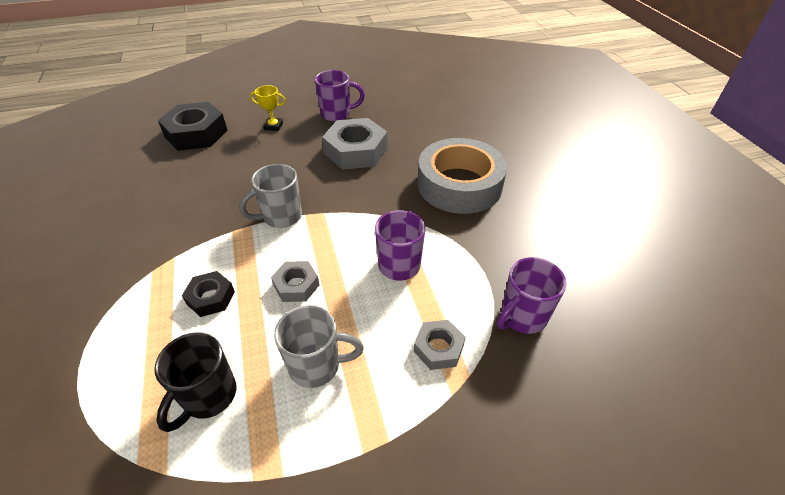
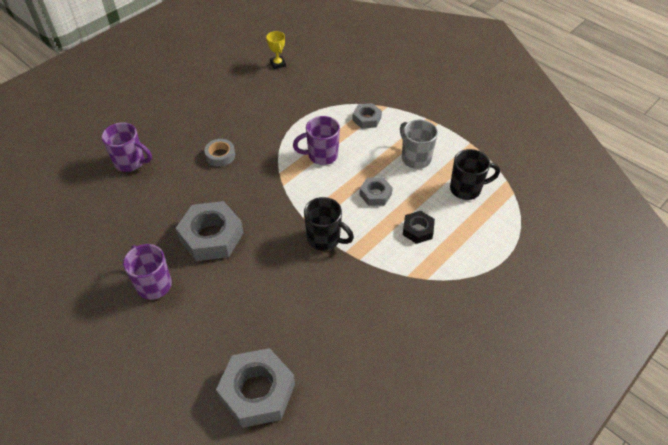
camera: 120 degrees left, 5 degrees up
(196, 133) = (257, 392): black nut -> grey nut
(273, 126) = (205, 326): yellow trophy -> yellow trophy (278, 64)
(281, 217) = (325, 239): grey mug -> black mug
(459, 185) = (220, 155): grey tape -> grey tape, size x0.42
(522, 317) = (322, 96): purple mug -> purple mug (131, 162)

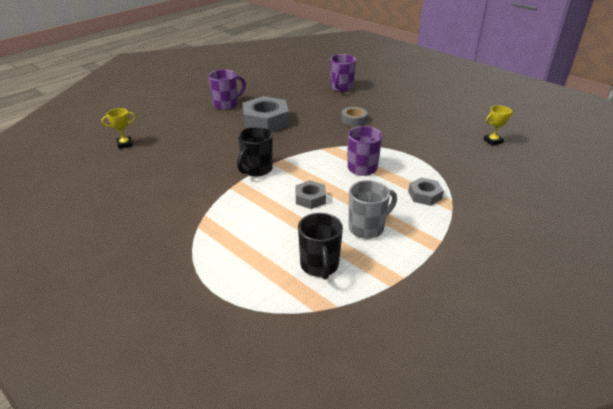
camera: 90 degrees right, 15 degrees down
(257, 392) = (125, 144): grey nut -> yellow trophy
(418, 230) = (260, 224): black nut -> none

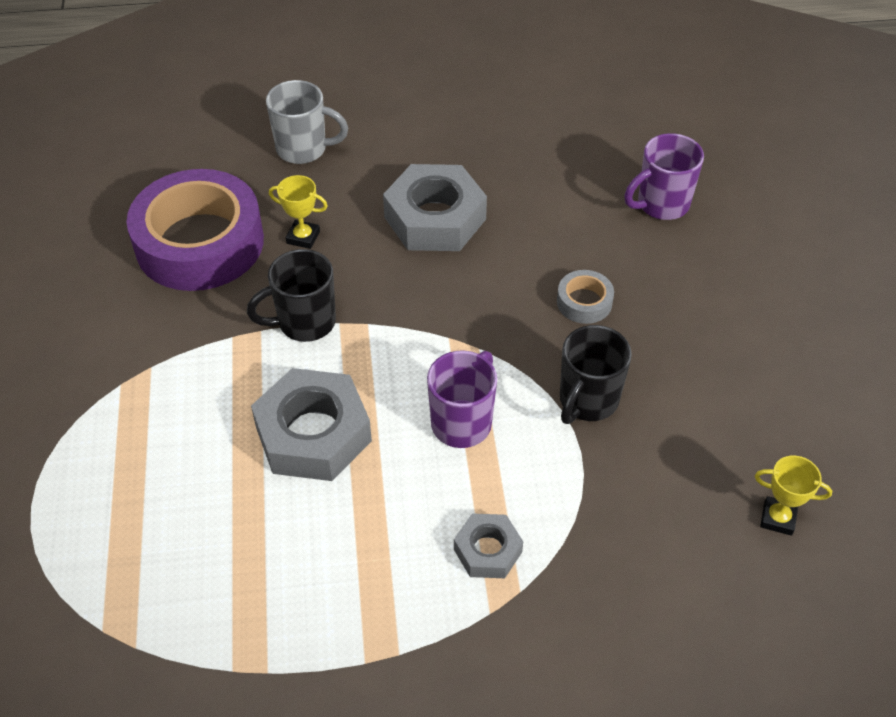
camera: 40 degrees right, 15 degrees up
(125, 144) = (189, 153): yellow trophy -> yellow trophy (303, 237)
(171, 167) = (200, 243): none -> purple tape
(226, 104) = (417, 140): purple mug -> none
(310, 198) = (313, 434): grey nut -> grey nut, size x1.86
(319, 266) = (187, 566): black mug -> black mug (587, 401)
(367, 228) = (325, 549): grey mug -> grey mug (303, 149)

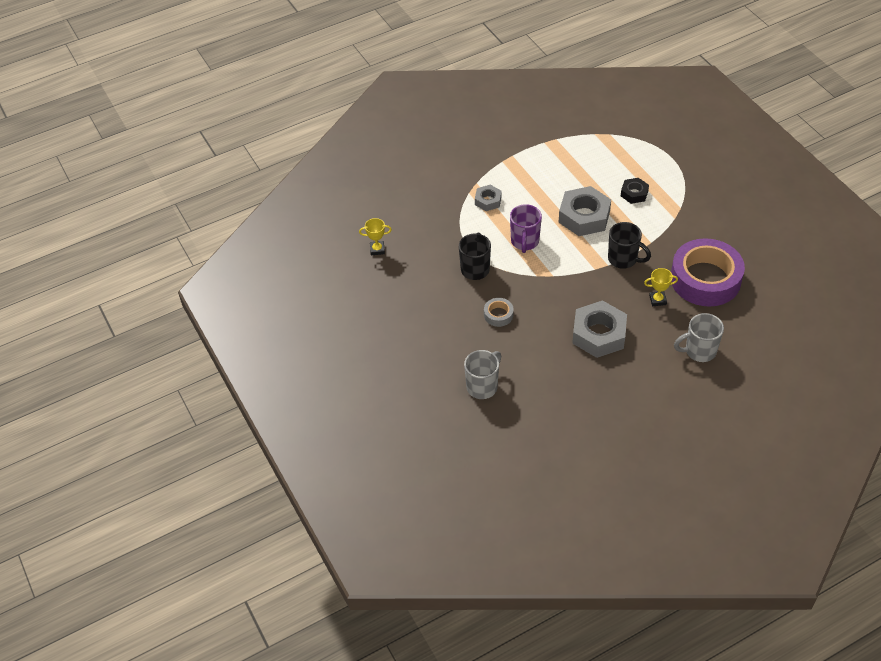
camera: 160 degrees right, 0 degrees up
(178, 448) = (634, 193): none -> black nut
(304, 323) = (623, 259): black mug -> black mug turned 75 degrees clockwise
(661, 204) = (483, 386): purple mug -> grey mug

